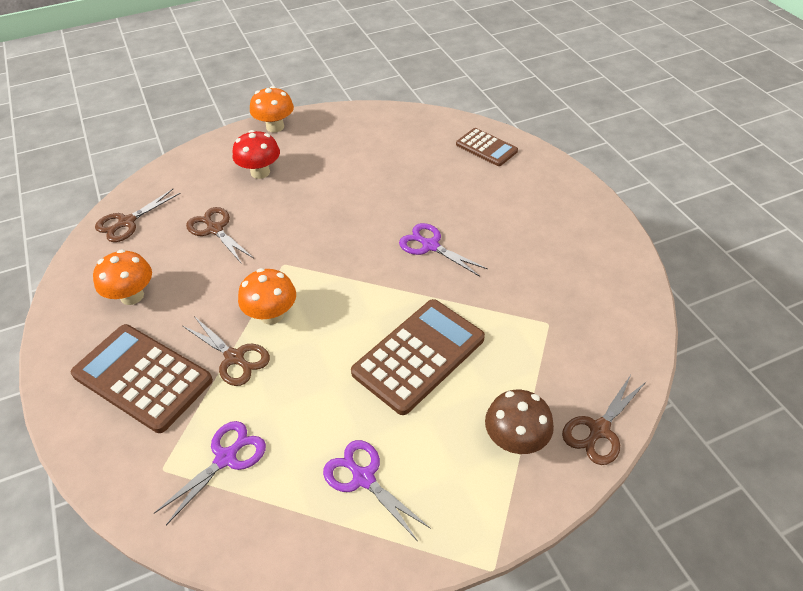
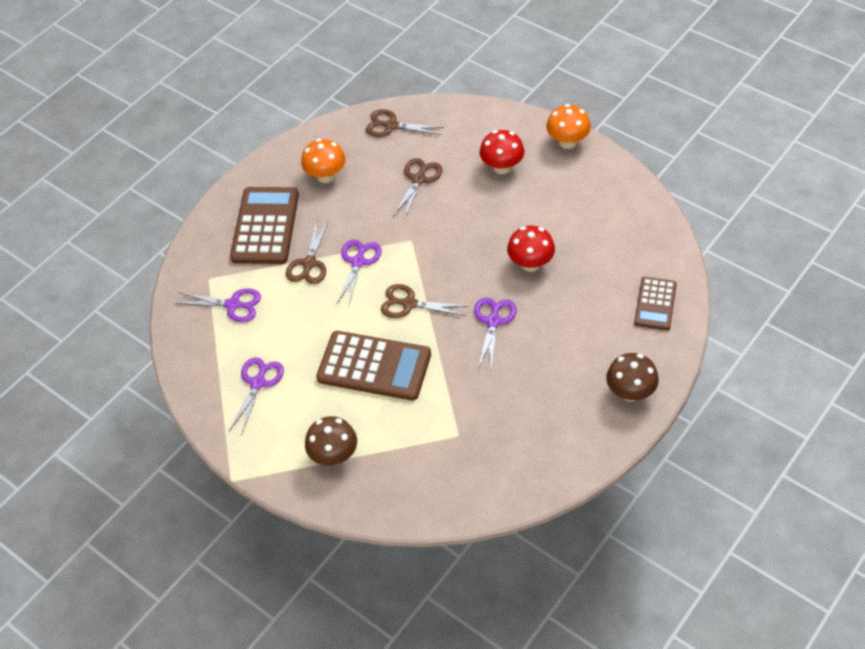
camera: 65 degrees right, 5 degrees up
(272, 315) = (358, 262): orange mushroom -> purple scissors
(385, 197) = (531, 263): none -> red mushroom
(567, 195) = (630, 392): none -> brown mushroom
(599, 430) = (371, 504): brown scissors -> brown scissors (409, 304)

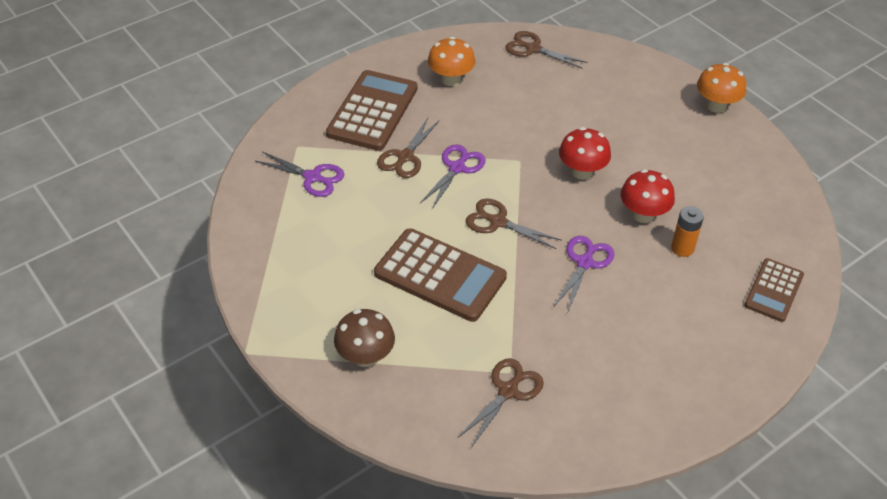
camera: 10 degrees right, 5 degrees down
(258, 383) = (310, 260): purple scissors -> none
(419, 179) = (546, 104): brown scissors -> brown scissors (508, 391)
(502, 167) = (638, 113): red mushroom -> red mushroom (582, 172)
(571, 286) = (682, 248): none -> orange battery
(630, 392) = (721, 377): brown mushroom -> none

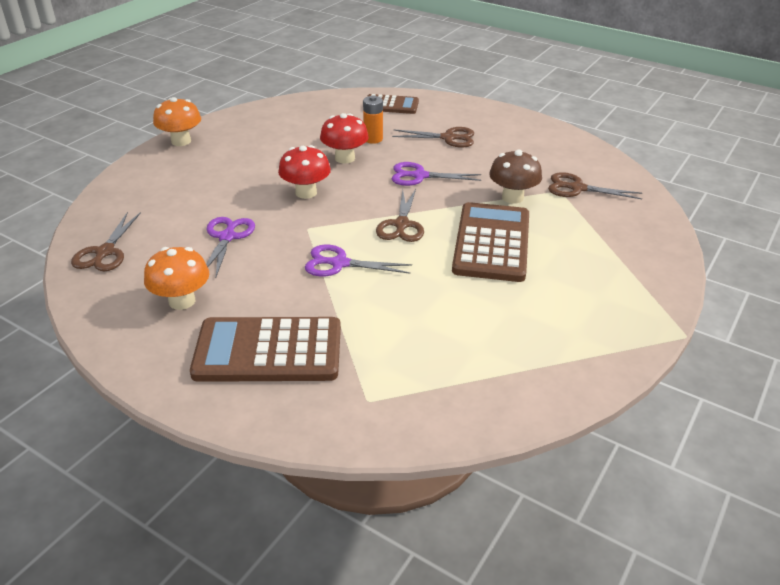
camera: 110 degrees left, 10 degrees down
(313, 177) = (416, 367): purple scissors -> purple scissors (227, 237)
(365, 356) = (616, 262): brown mushroom -> brown mushroom (512, 197)
(405, 157) = (341, 303): brown scissors -> brown scissors (448, 138)

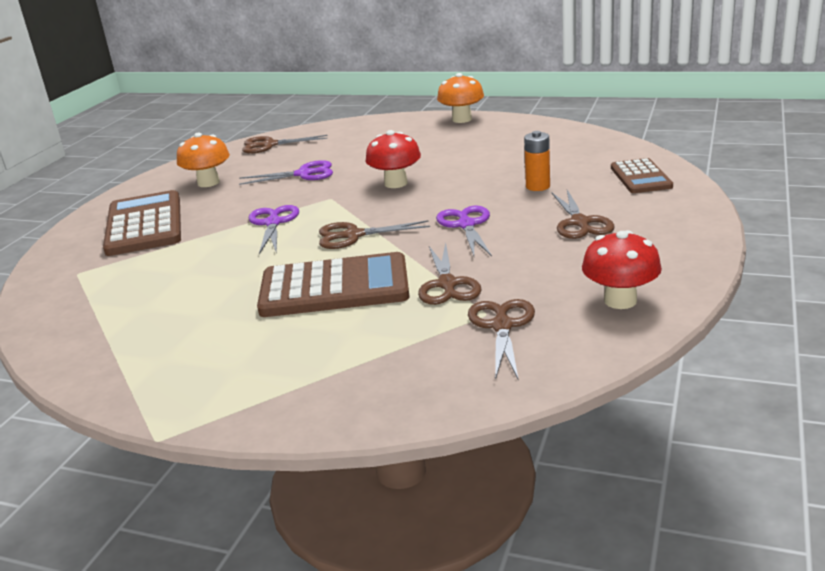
camera: 80 degrees right, 10 degrees down
(345, 158) = (480, 183): red mushroom -> red mushroom (620, 300)
(512, 197) = (447, 285): brown mushroom -> brown scissors

